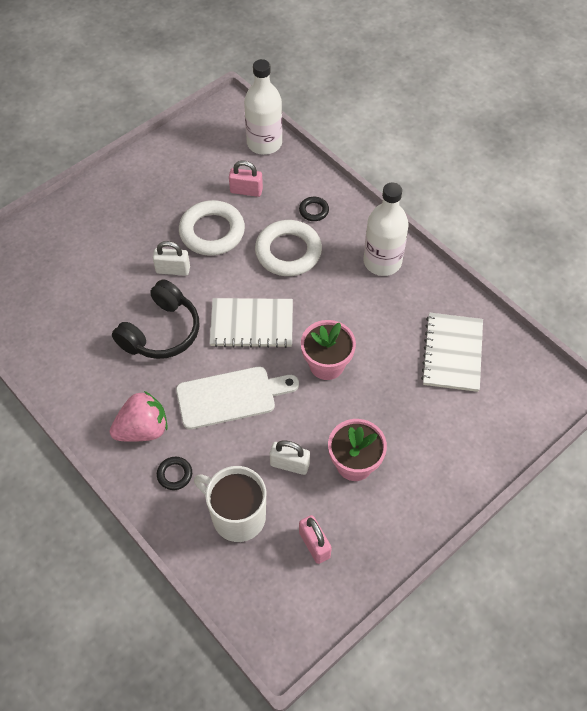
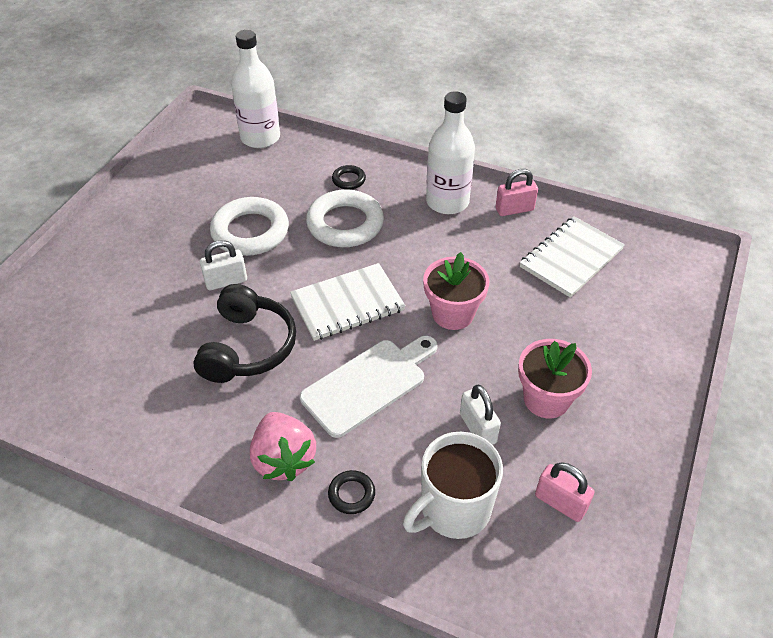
camera: 25 degrees left, 10 degrees down
(143, 429) = (283, 459): pink strawberry -> pink strawberry turned 120 degrees clockwise
(237, 516) = (454, 509): white mug -> white mug turned 45 degrees counterclockwise
(246, 191) = (266, 184): pink padlock -> pink padlock (514, 209)
(289, 464) = (478, 428): white padlock -> white padlock turned 75 degrees clockwise
(452, 353) = (571, 258): white notebook -> white notebook turned 60 degrees clockwise

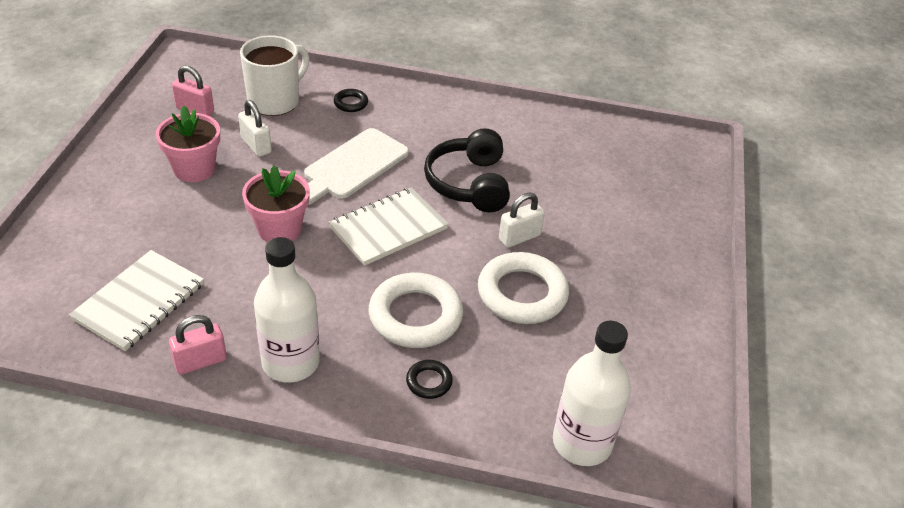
camera: 165 degrees right, 5 degrees down
(283, 459) = (407, 117): pink strawberry -> none

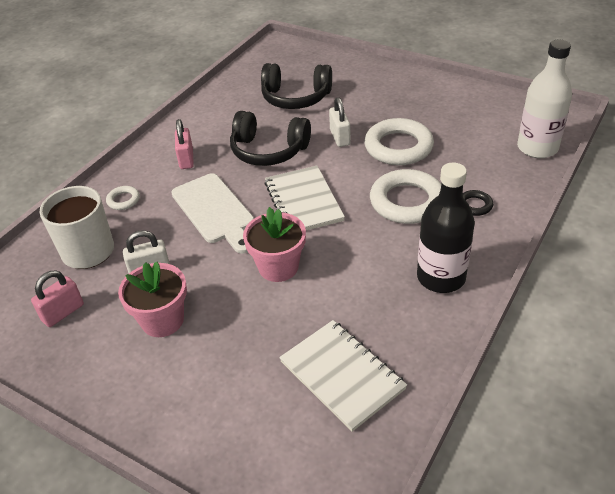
camera: 65 degrees left, 0 degrees up
(200, 361) = (428, 335): pink padlock -> pink padlock (186, 159)
(290, 362) = (441, 277): white bottle -> black bottle
(351, 103) = (123, 200): black ring -> white ring
(585, 185) = (296, 98): none -> black headphones

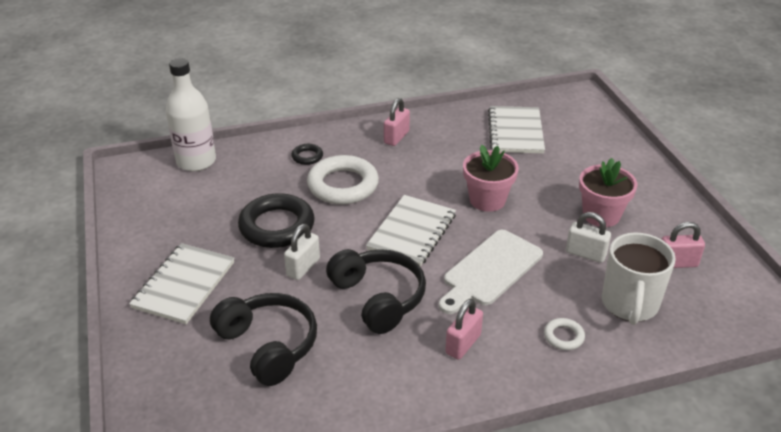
camera: 140 degrees left, 5 degrees down
(214, 211) = (490, 270): white cutting board -> white cutting board turned 150 degrees counterclockwise
(388, 91) = (184, 285): none -> white notebook
(398, 147) = (277, 226): white ring -> black ring
(441, 277) = (396, 137): black bottle -> pink padlock

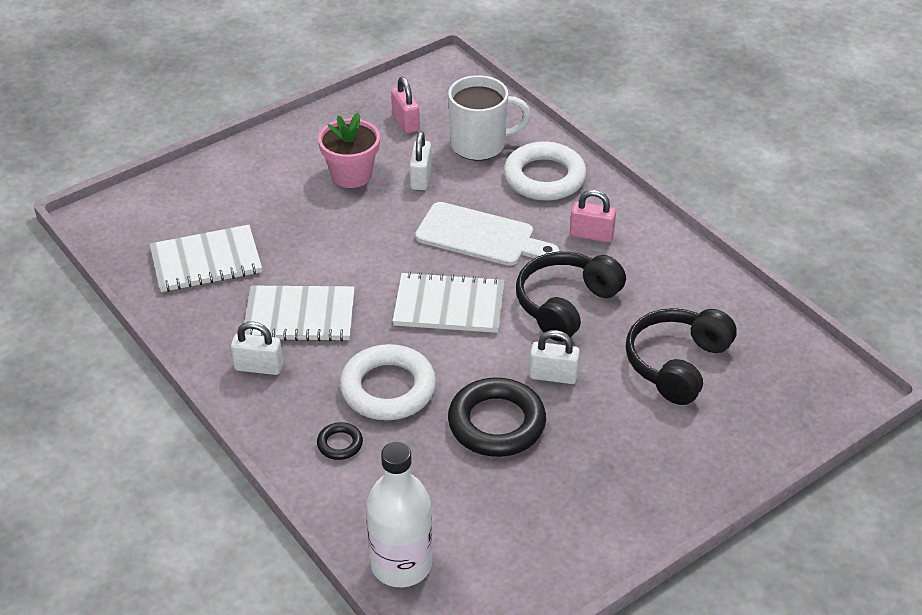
camera: 110 degrees left, 5 degrees up
(184, 285) = (638, 467): white notebook -> white notebook (300, 316)
(396, 137) = (259, 367): pink padlock -> white padlock
(487, 200) = (362, 259): pink flower pot -> none
(563, 336) = (544, 177): white ring -> white ring, size x2.16

